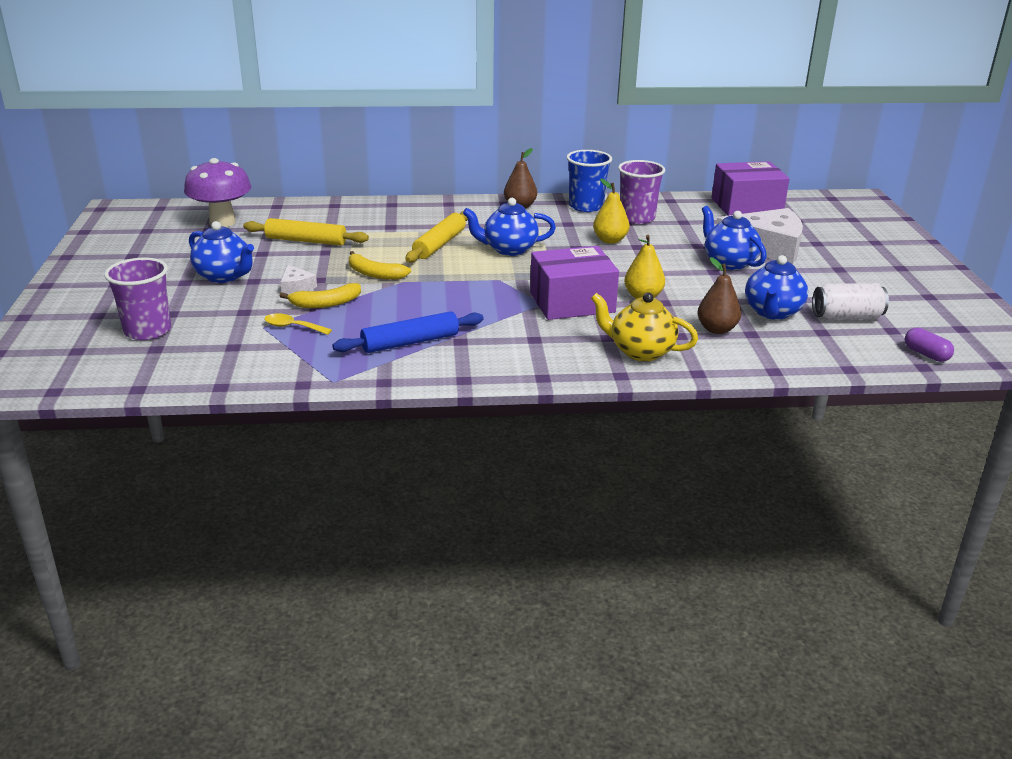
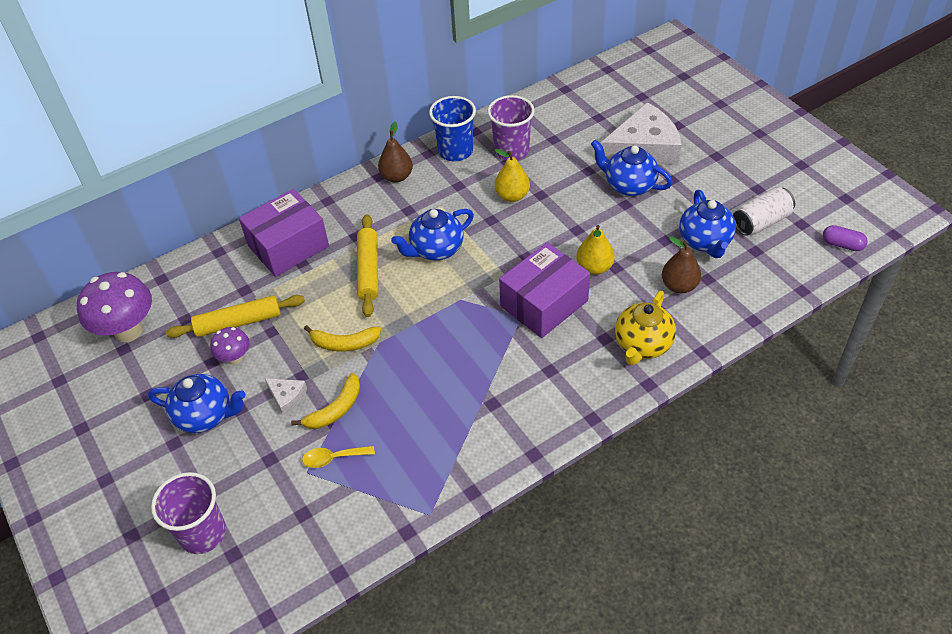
camera: 25 degrees left, 20 degrees up
(281, 256) = (235, 358): none -> purple mushroom
(410, 342) = (452, 427): blue rolling pin -> none
(640, 351) = (642, 345): yellow teapot -> yellow teapot turned 60 degrees counterclockwise
(746, 206) = (589, 91): purple box -> purple box (288, 246)

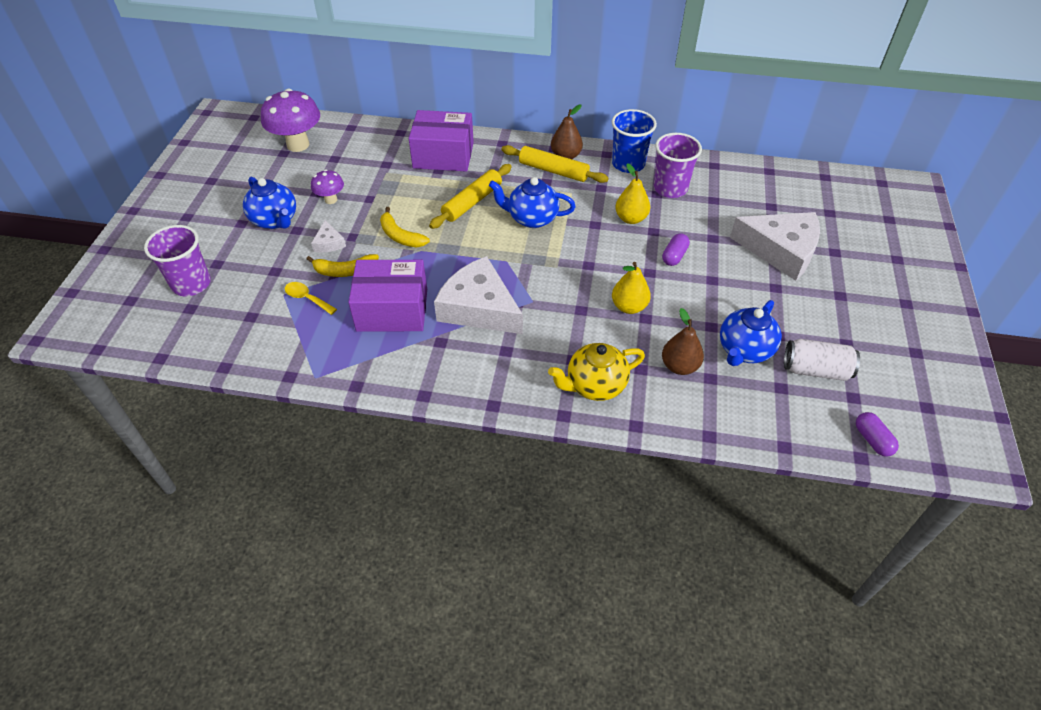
camera: 40 degrees right, 0 degrees up
(238, 322) = (359, 180): yellow rolling pin -> yellow rolling pin (553, 170)
(487, 353) = (479, 308): none -> white cheese
(544, 303) = (560, 304): purple box -> purple box (392, 310)
(578, 204) = (674, 256): none -> purple capsule
(629, 185) = (733, 269): blue teapot -> none

